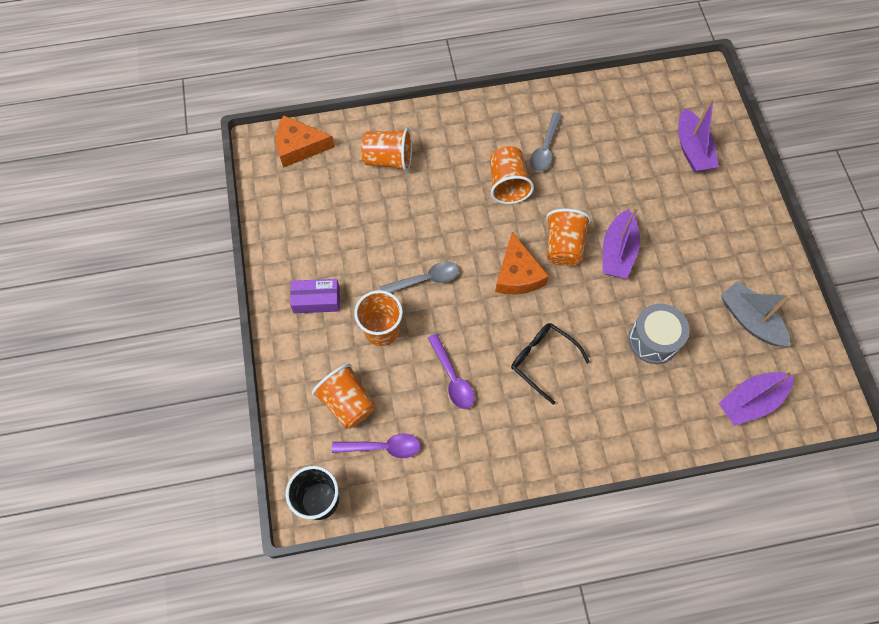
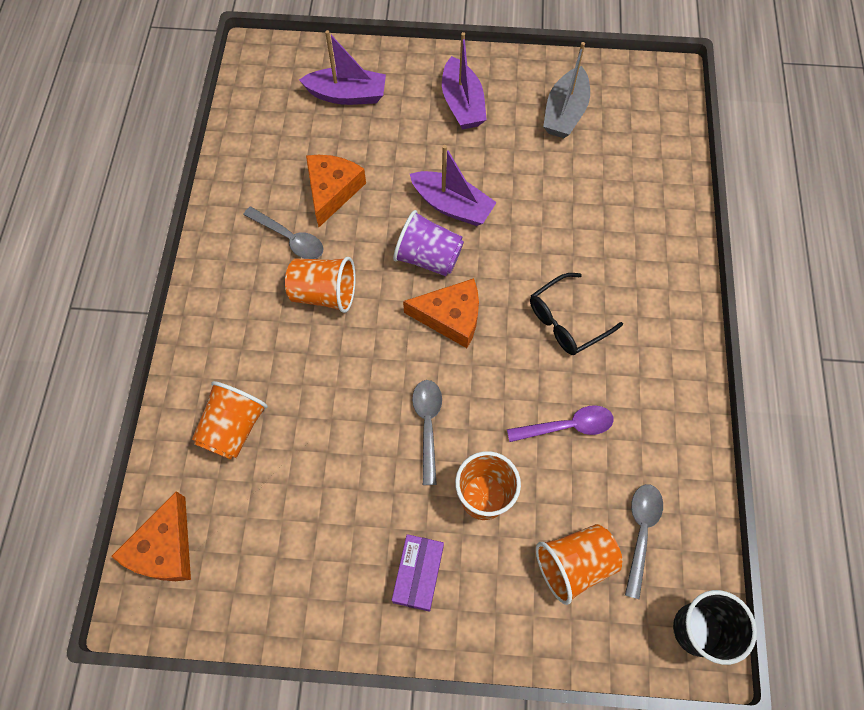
camera: 75 degrees left, 0 degrees up
(382, 447) = (641, 532): purple spoon -> grey spoon
(563, 246) = (428, 257): orange cup -> purple cup
(597, 164) = (332, 191): none -> orange cheese
(653, 340) = (567, 205): grey drum -> none
(750, 320) = (565, 113): grey boat -> grey boat turned 45 degrees counterclockwise
(750, 401) = (652, 142): purple boat -> purple boat (462, 104)

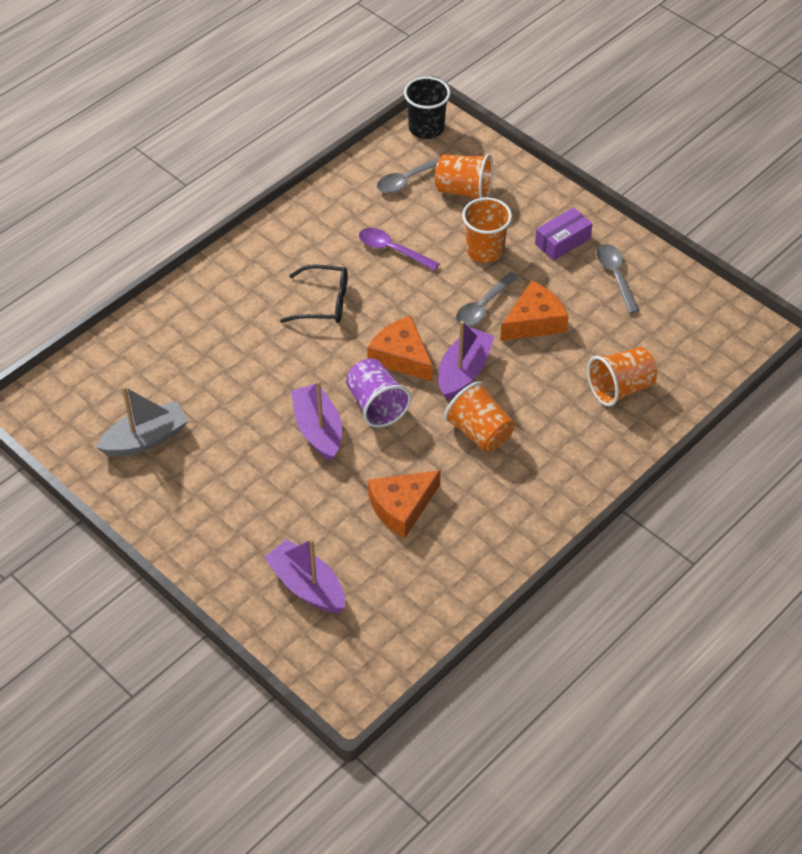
camera: 140 degrees left, 15 degrees down
(165, 548) = (718, 350): orange cheese -> orange cheese (534, 321)
(289, 238) = (471, 492): grey spoon -> grey spoon (616, 276)
(462, 104) = (218, 506): purple boat -> purple boat (464, 371)

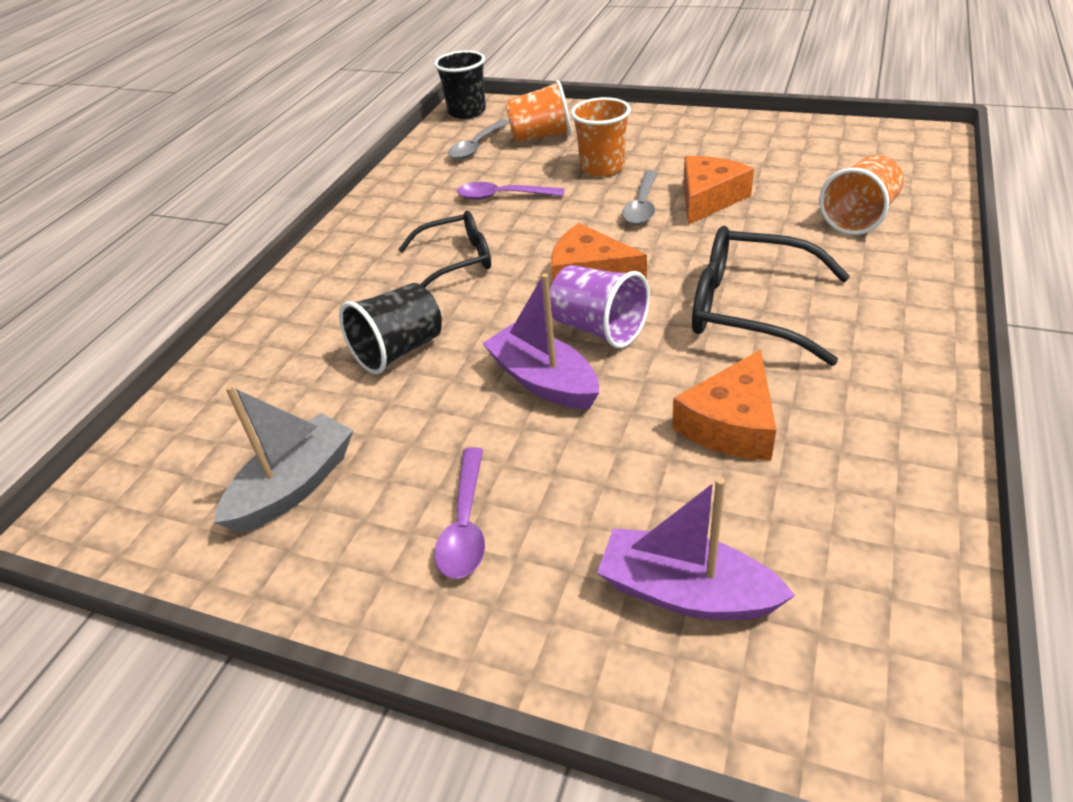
camera: 20 degrees left, 10 degrees down
(223, 502) = (465, 524): none -> purple spoon
(246, 367) = (399, 350): none -> black cup
(464, 371) = (674, 262): purple boat -> none
(479, 432) = (750, 309): orange cup -> black glasses
(562, 241) = (673, 138): purple box -> none
(616, 276) = (752, 144): grey spoon -> none

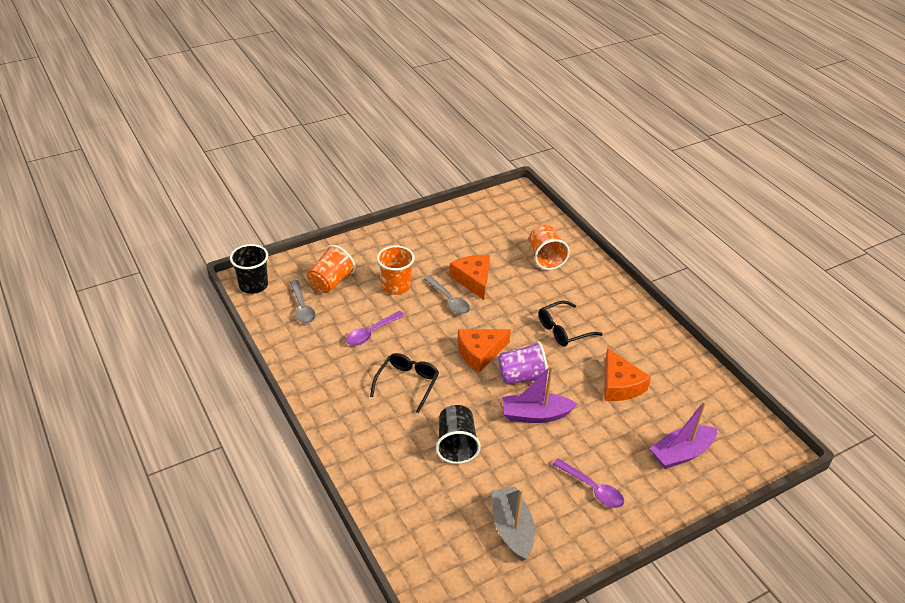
camera: 55 degrees left, 0 degrees up
(750, 309) = (563, 330): black glasses -> black glasses, size x0.66

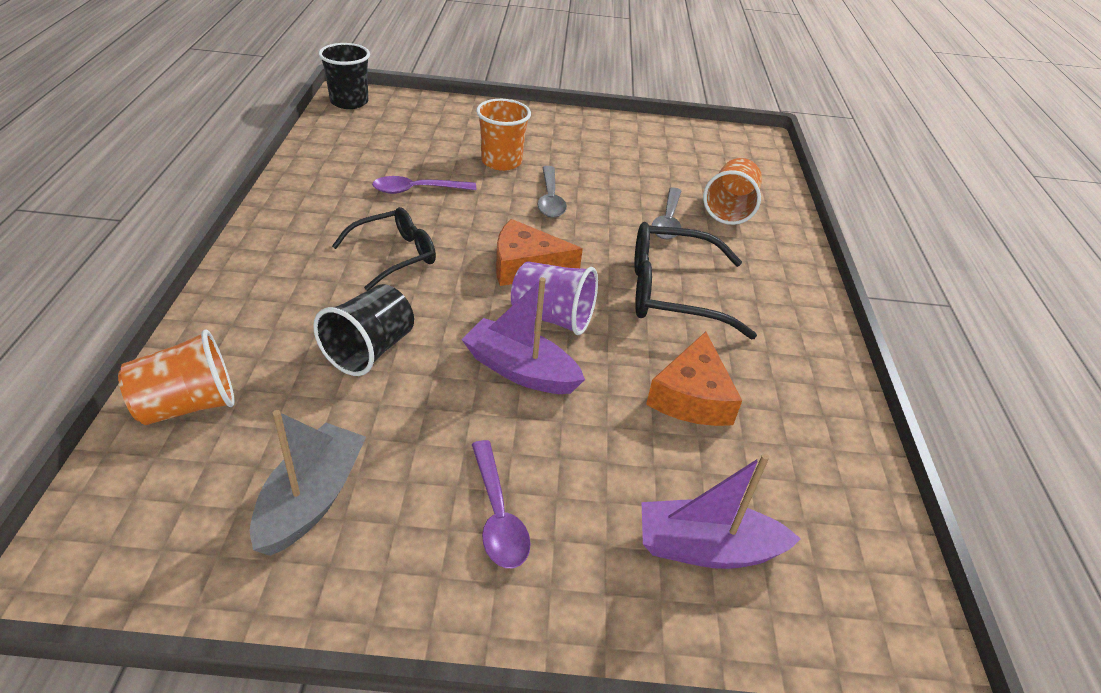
camera: 30 degrees right, 0 degrees up
(302, 307) = (372, 138): grey spoon -> grey spoon (667, 221)
(331, 282) = (433, 130): orange cup -> orange cup (188, 405)
(473, 280) = (605, 192): orange cheese -> none
(563, 330) = (672, 293): black glasses -> black glasses, size x1.51

